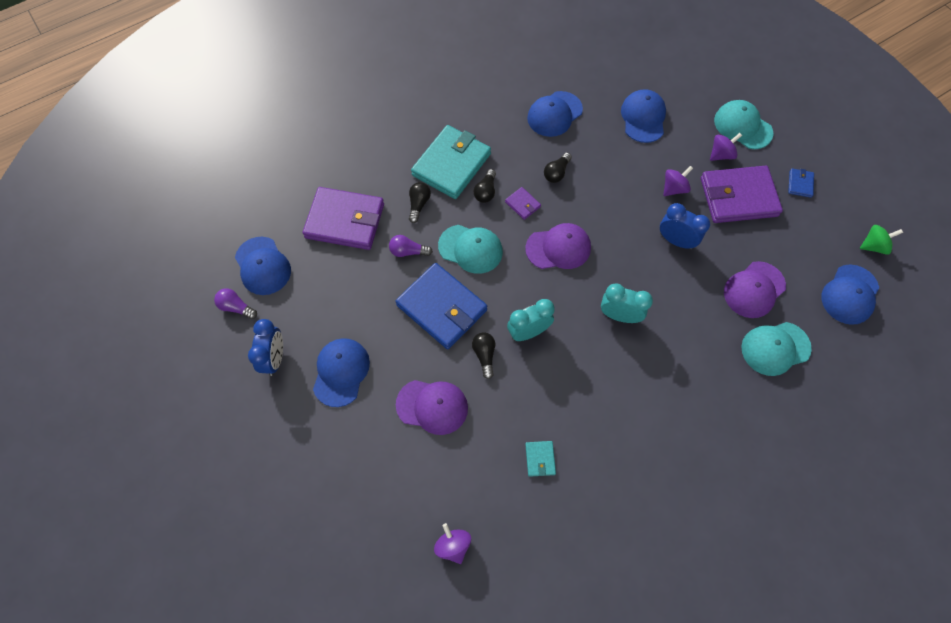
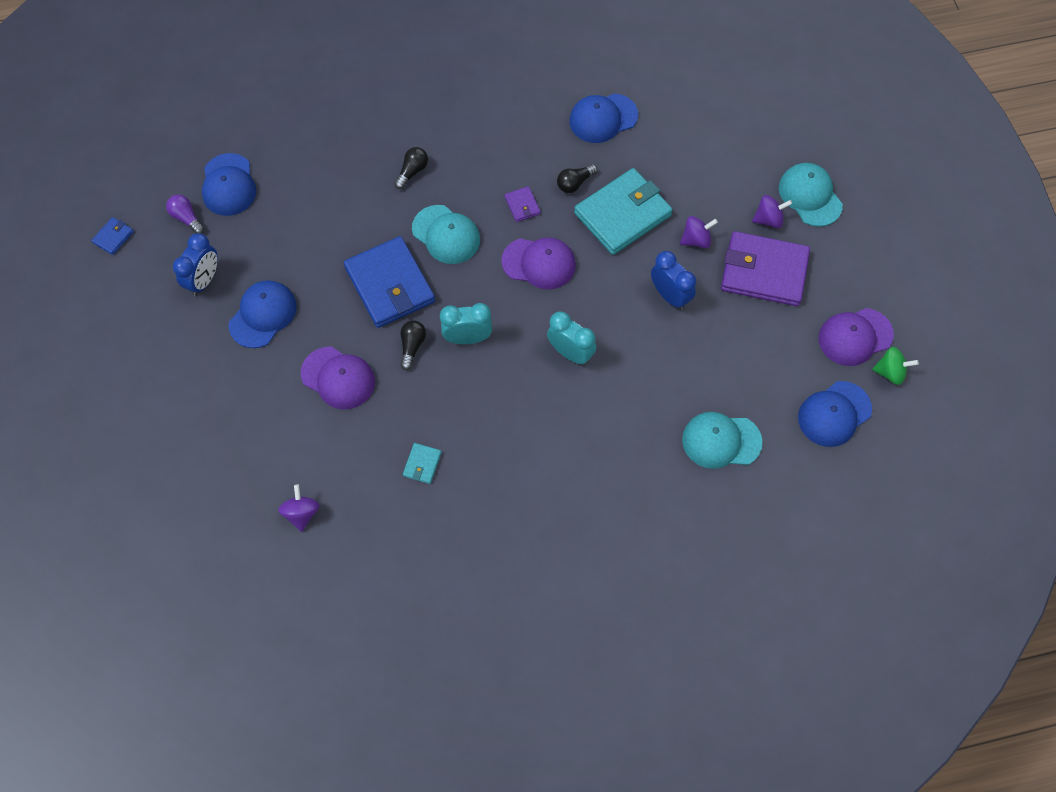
camera: 20 degrees right, 0 degrees up
(345, 221) = (329, 165): purple wallet -> none
(408, 251) = (380, 217): purple light bulb -> none
(451, 164) = (466, 140): turquoise wallet -> turquoise wallet (622, 214)
(486, 191) = (489, 180): black light bulb -> none
(643, 118) = (700, 152): blue cap -> none
(754, 290) = (730, 374): purple cap -> purple cap (855, 337)
(800, 184) = (842, 279): blue wallet -> blue wallet (113, 237)

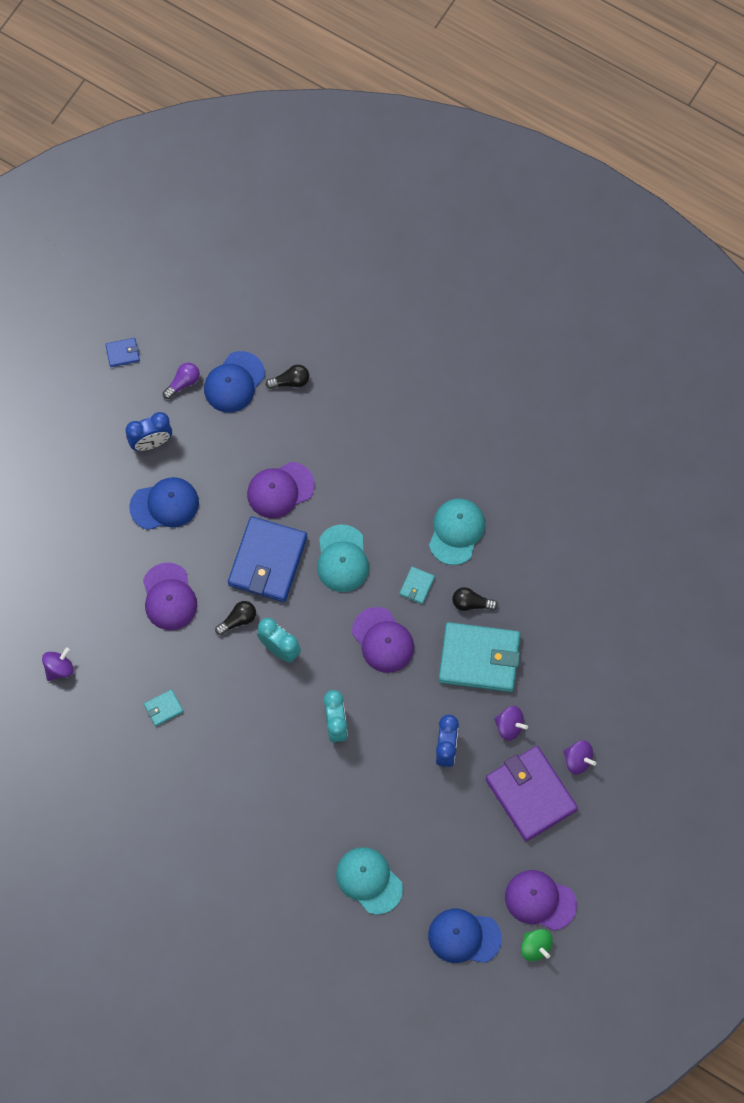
camera: 45 degrees right, 5 degrees up
(187, 218) = (183, 383): purple light bulb -> purple light bulb turned 45 degrees clockwise
(346, 228) = (280, 490): none -> purple cap
(412, 171) = (368, 488): black light bulb -> black light bulb (290, 381)
(522, 205) = (417, 586): purple wallet -> turquoise wallet
(603, 118) = (546, 571): blue cap -> none
(810, 196) = (628, 771): turquoise cap -> turquoise cap (456, 531)

